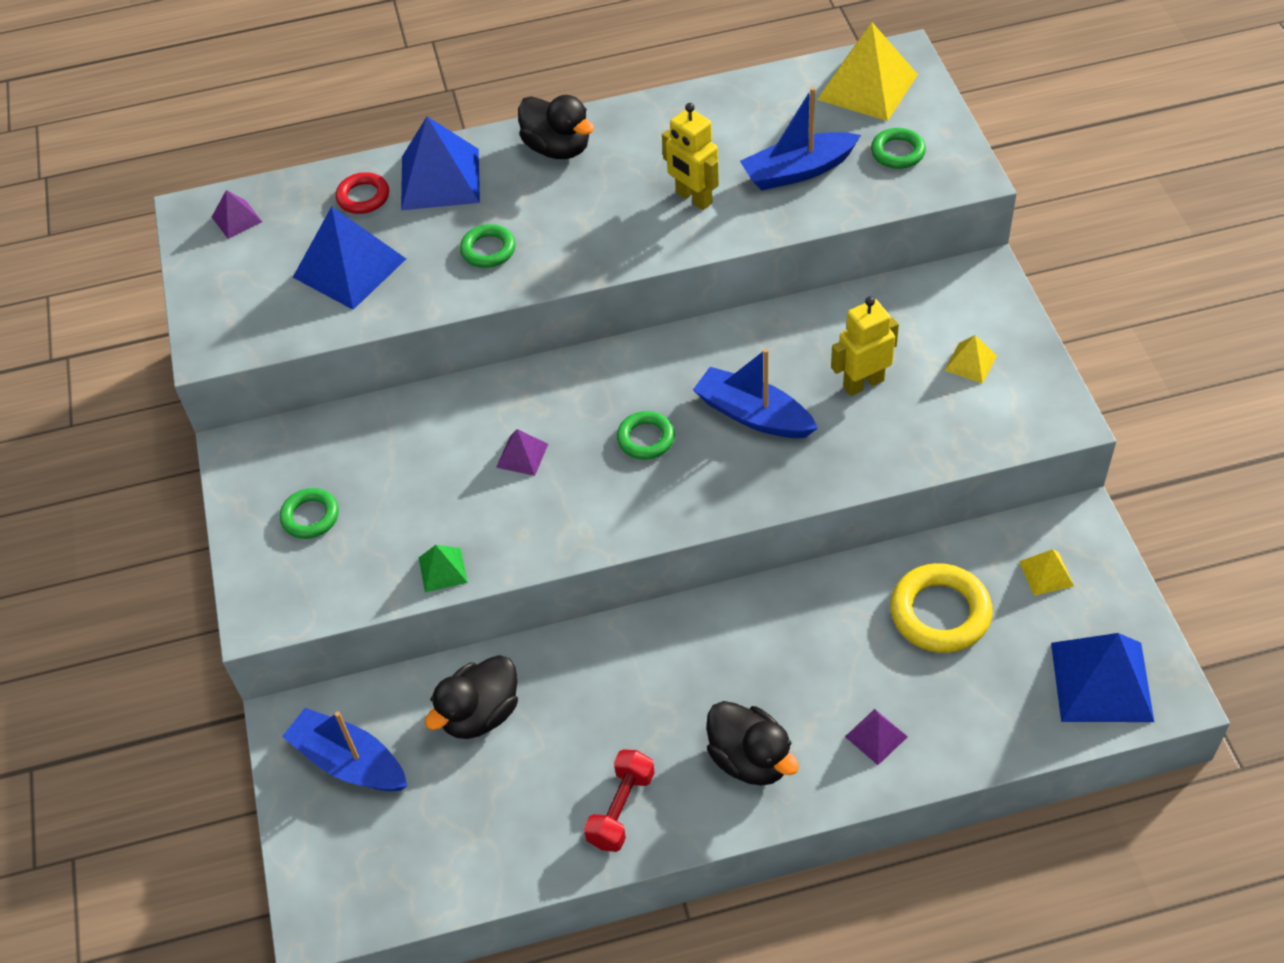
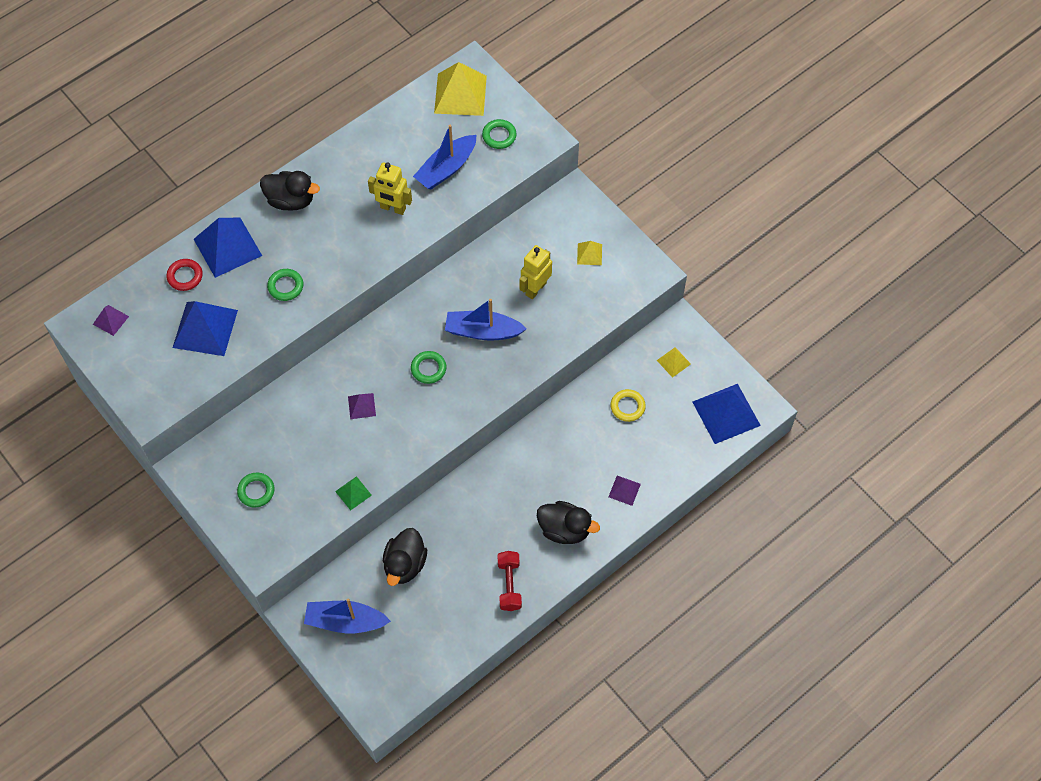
camera: 30 degrees left, 10 degrees up
(940, 613) = (627, 407): yellow ring -> yellow ring, size x0.60

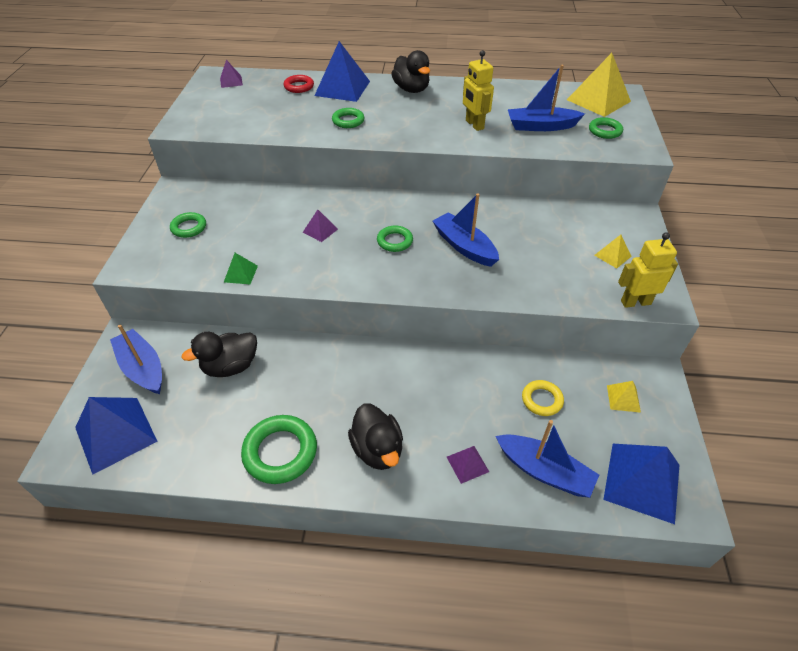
camera: 45 degrees right, 15 degrees down
(205, 329) = (271, 112): blue pyramid -> blue pyramid (115, 434)
(509, 585) = (280, 452): red dumbbell -> green ring
(535, 288) = (539, 248): yellow robot -> yellow robot (635, 302)
(670, 455) = (544, 471): none -> blue boat

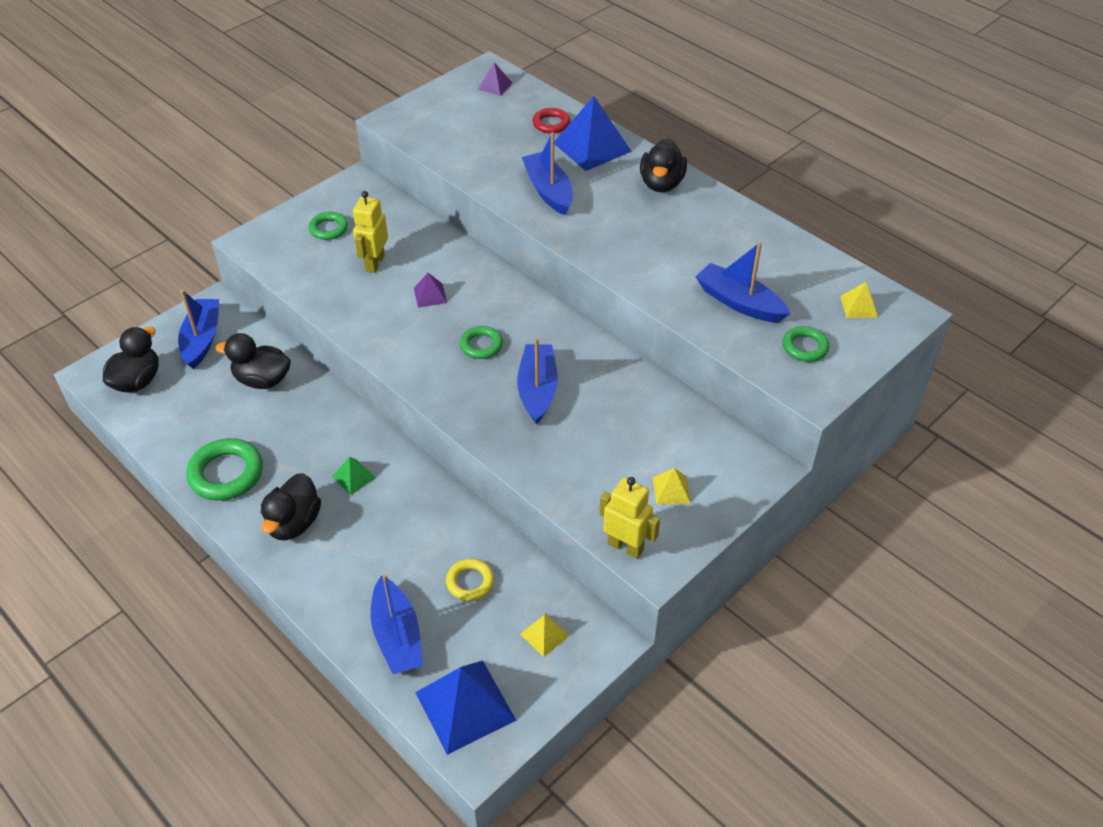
camera: 40 degrees right, 0 degrees up
(115, 434) = (137, 381): blue pyramid -> black duck
(240, 273) = (322, 298): green pyramid -> green pyramid (353, 477)
(348, 121) = (548, 191): green ring -> blue boat
(467, 464) = (346, 584): purple pyramid -> none
(474, 125) = (669, 262): yellow robot -> yellow robot (374, 263)
(598, 100) = (859, 306): yellow pyramid -> yellow pyramid, size x0.49

